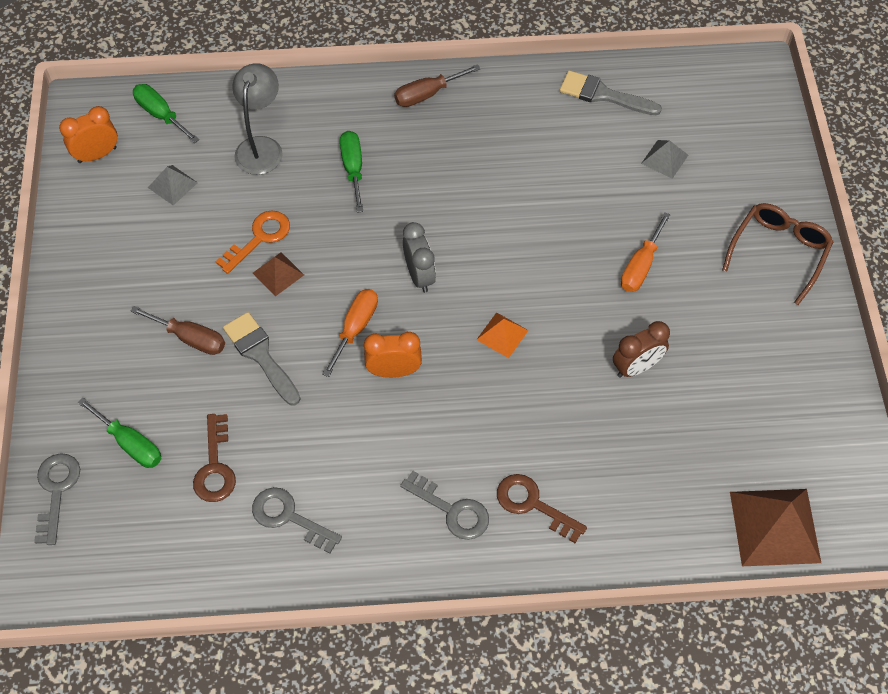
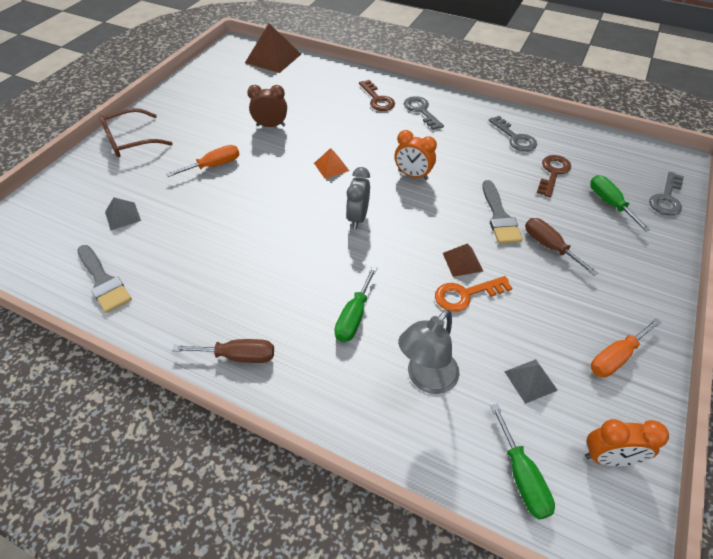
camera: 150 degrees left, 10 degrees down
(355, 328) = (423, 206): orange screwdriver -> orange screwdriver (615, 357)

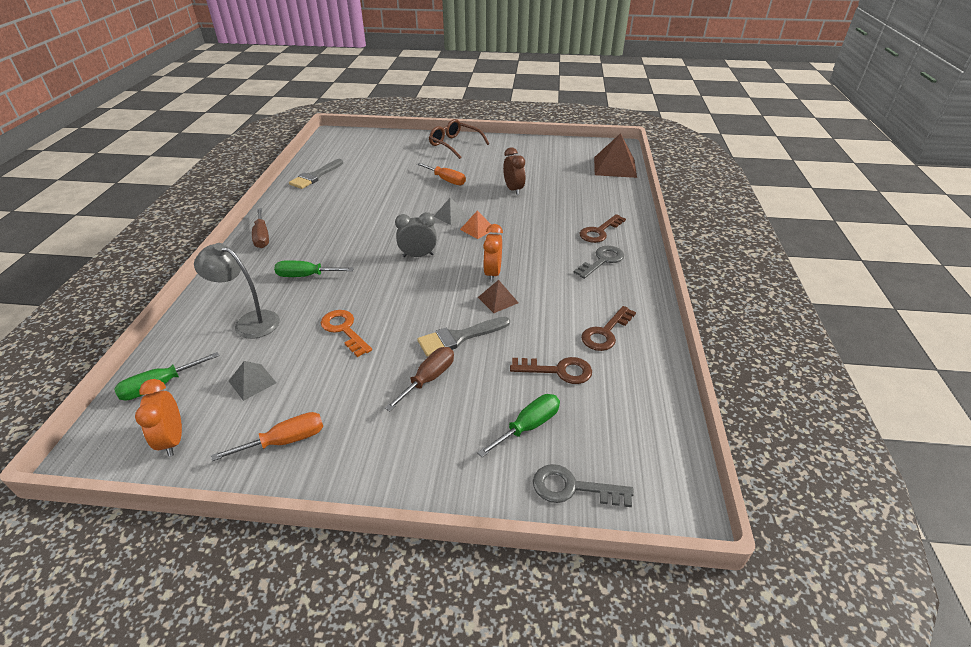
camera: 70 degrees right, 10 degrees down
(122, 216) = (376, 164): grey pyramid -> grey pyramid (450, 216)
(462, 262) = (385, 322): brown pyramid -> brown pyramid (498, 300)
(515, 138) = (605, 333): grey key -> brown key
(615, 357) = (285, 441): orange screwdriver -> orange screwdriver turned 120 degrees clockwise

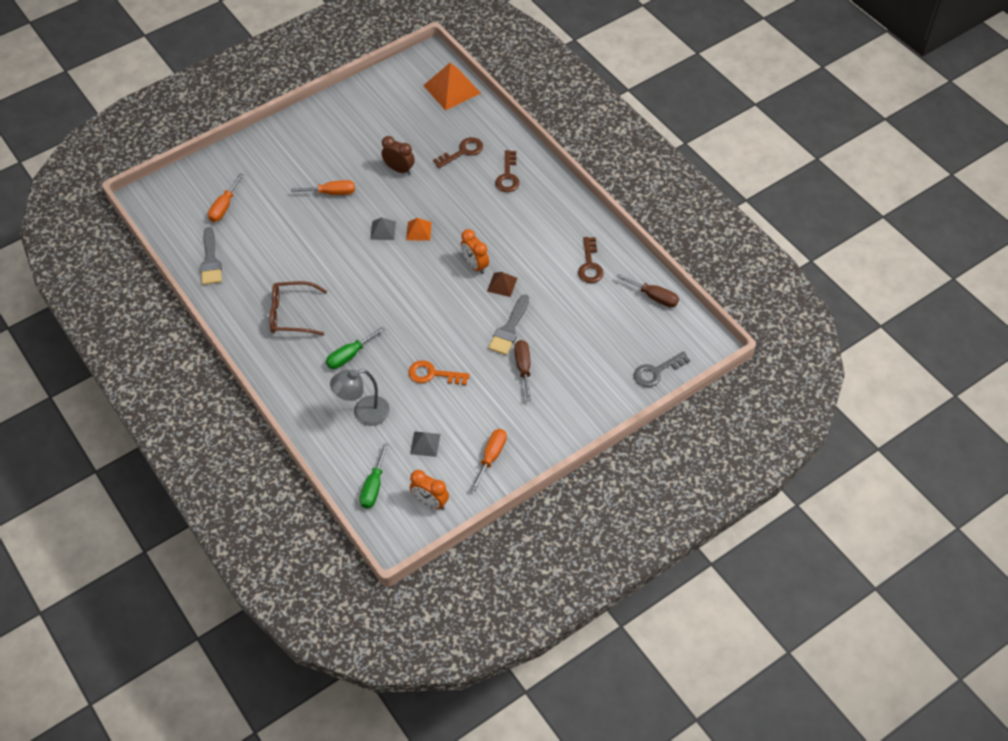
camera: 40 degrees left, 15 degrees up
(262, 237) = (264, 348): brown screwdriver -> brown screwdriver (654, 297)
(368, 157) = (224, 207): none -> orange screwdriver
(418, 255) = (405, 284): grey clock -> none
(454, 144) = (283, 141): brown glasses -> brown glasses (291, 314)
(528, 426) = (605, 355): green screwdriver -> none
(558, 371) = (588, 311): brown key -> brown key (462, 152)
(602, 260) = (535, 204): grey key -> none
(614, 167) = (451, 89): brown pyramid -> orange pyramid

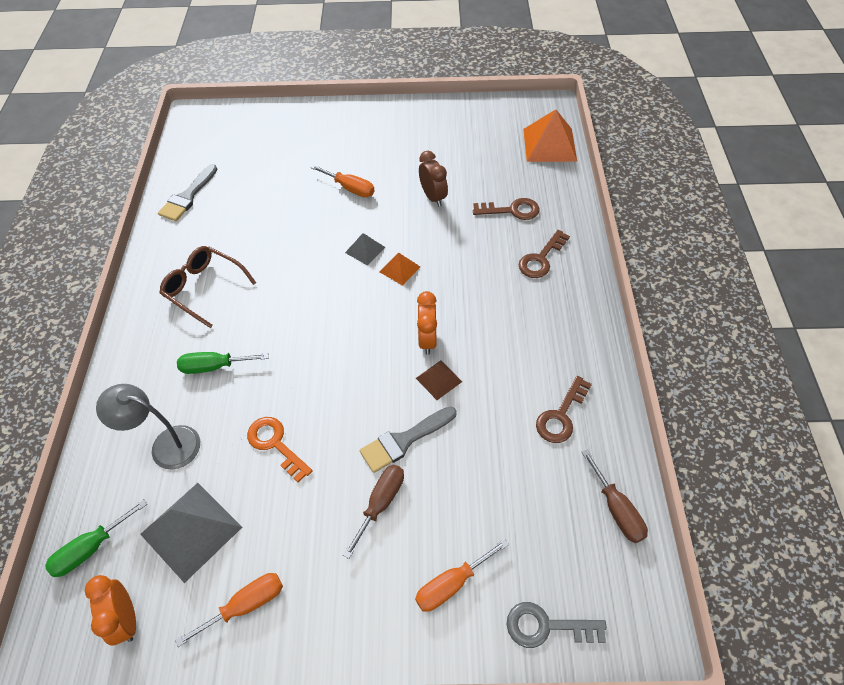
camera: 35 degrees right, 0 degrees up
(224, 207) = (246, 154): orange screwdriver -> orange screwdriver (451, 584)
(425, 444) = (191, 530): grey pyramid -> grey pyramid, size x1.91

